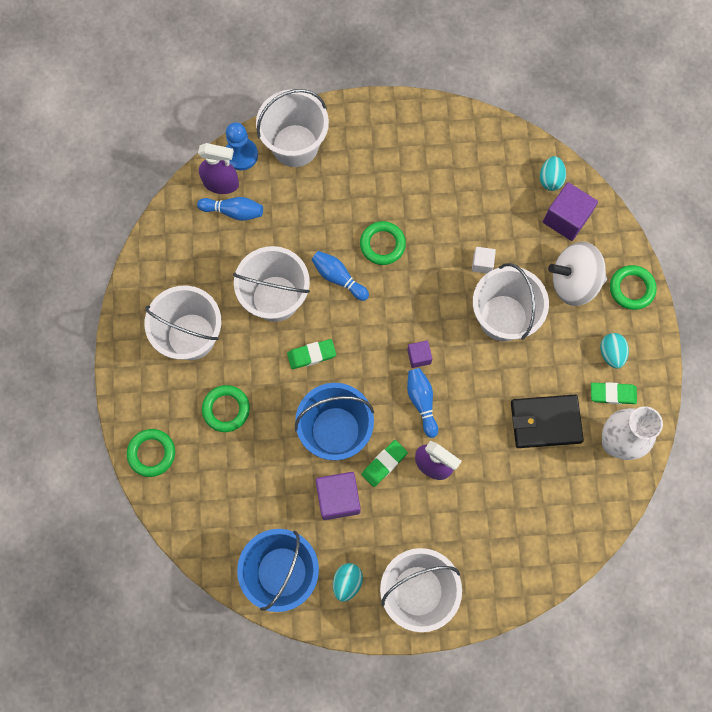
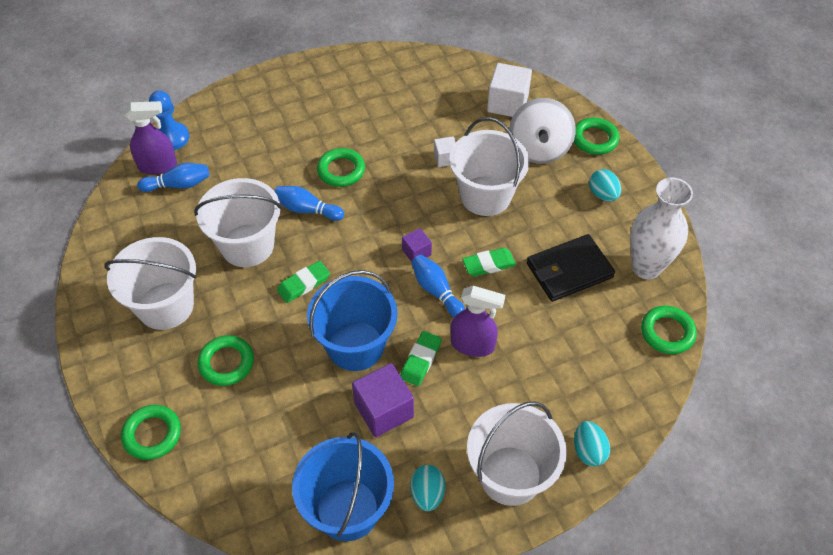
camera: 20 degrees left, 20 degrees down
(295, 145) = (224, 117): white bucket -> none
(550, 179) = (479, 79): turquoise egg -> turquoise egg (588, 451)
(566, 218) = (507, 103): purple cube -> white cube
(573, 282) = (539, 149): white spinning top -> white spinning top turned 60 degrees counterclockwise
(603, 512) = (667, 332): none -> green ring
(612, 394) = (622, 227): green eraser -> green eraser (488, 264)

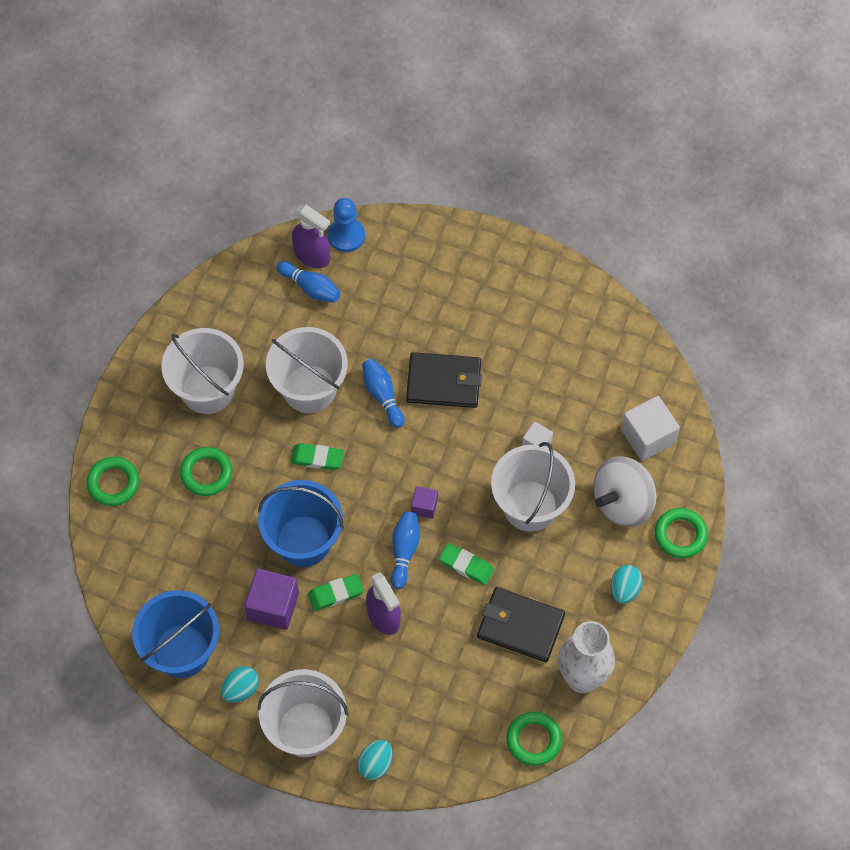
camera: 45 degrees right, 10 degrees up
(341, 170) = (444, 382): green ring -> black wallet

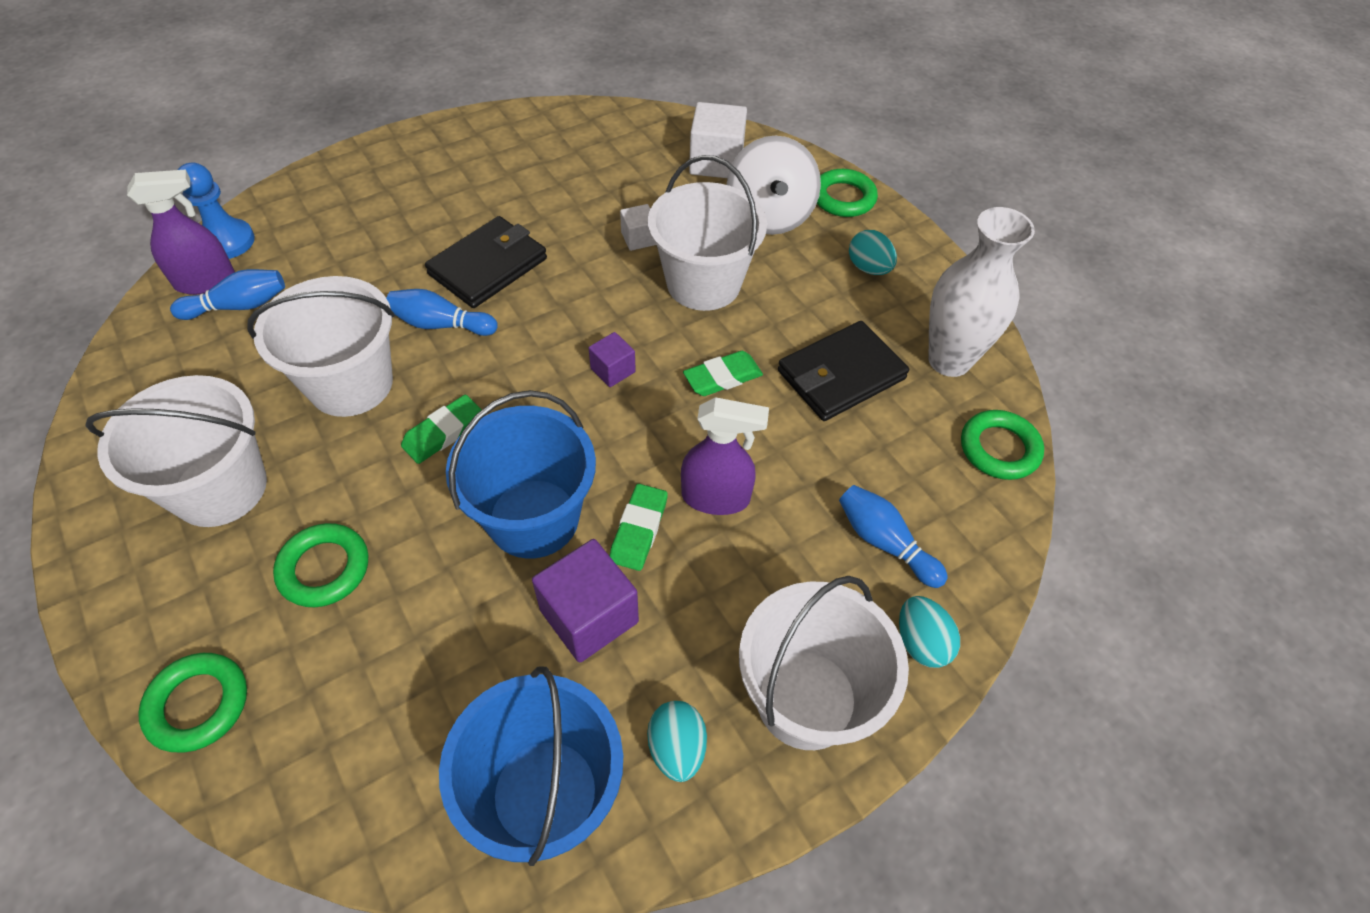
camera: 55 degrees left, 10 degrees down
(404, 551) = (650, 423): blue bowling pin -> blue bowling pin (884, 542)

